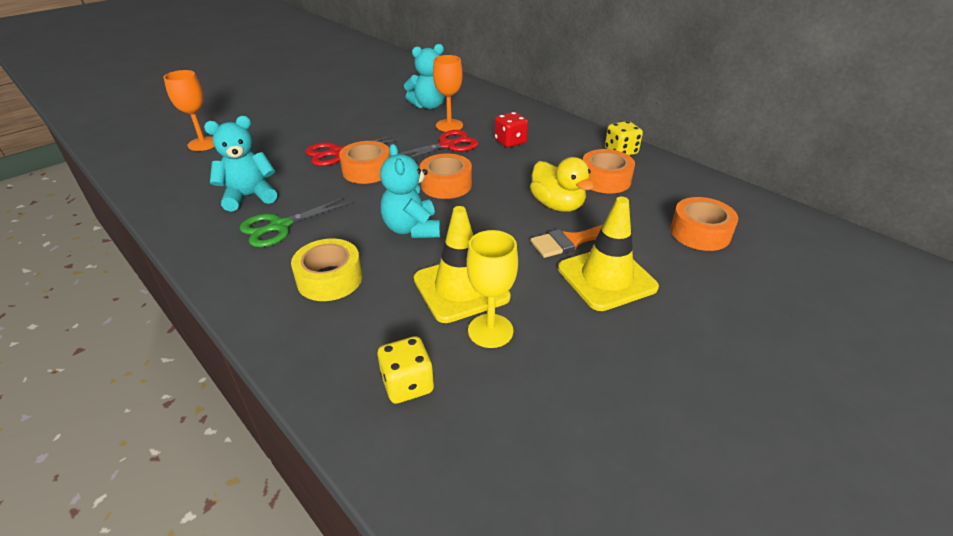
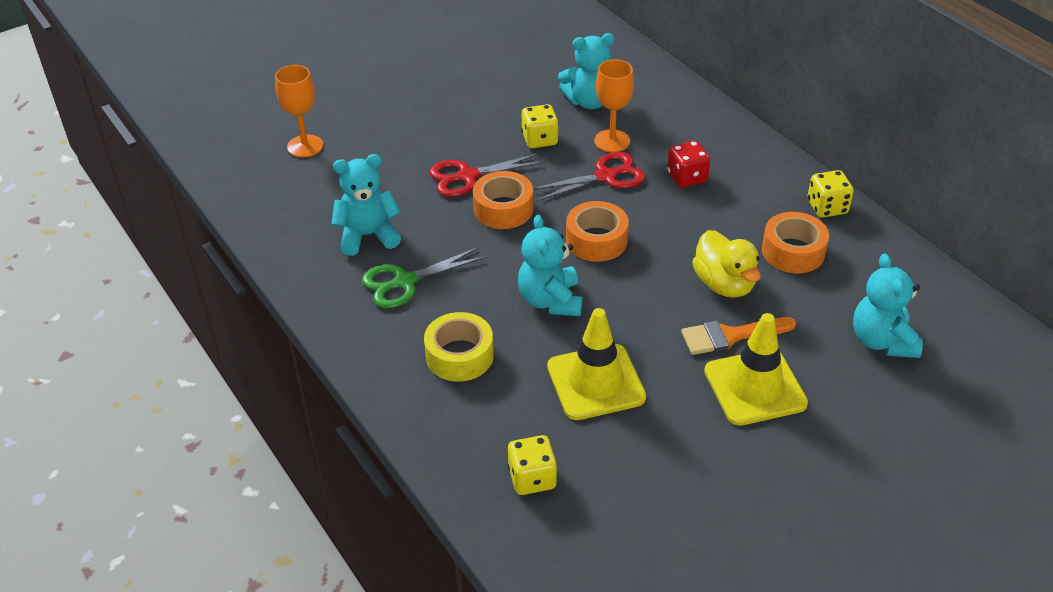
camera: 10 degrees right, 5 degrees up
(394, 128) = (540, 139): none -> yellow dice
(490, 331) = (619, 433): yellow goblet -> none
(700, 233) = (882, 341): orange tape -> turquoise teddy bear

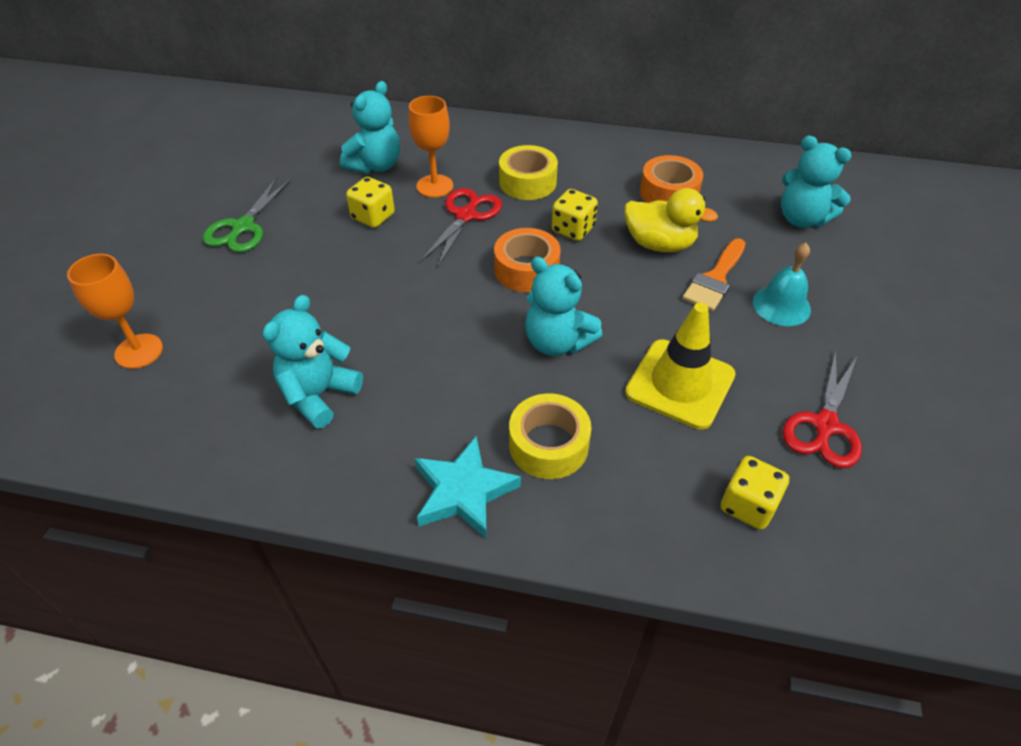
camera: 45 degrees left, 5 degrees up
(378, 344) = (463, 492): none -> turquoise star
(404, 282) = (411, 414): green scissors -> green scissors (243, 227)
(467, 176) = (348, 283): red scissors -> red scissors (825, 426)
(503, 209) = (417, 291): orange tape -> none
(687, 177) = (527, 182): red dice -> yellow tape
(755, 387) = (781, 305): yellow traffic cone -> turquoise bell
(827, 207) = (646, 150): yellow dice -> yellow dice (573, 229)

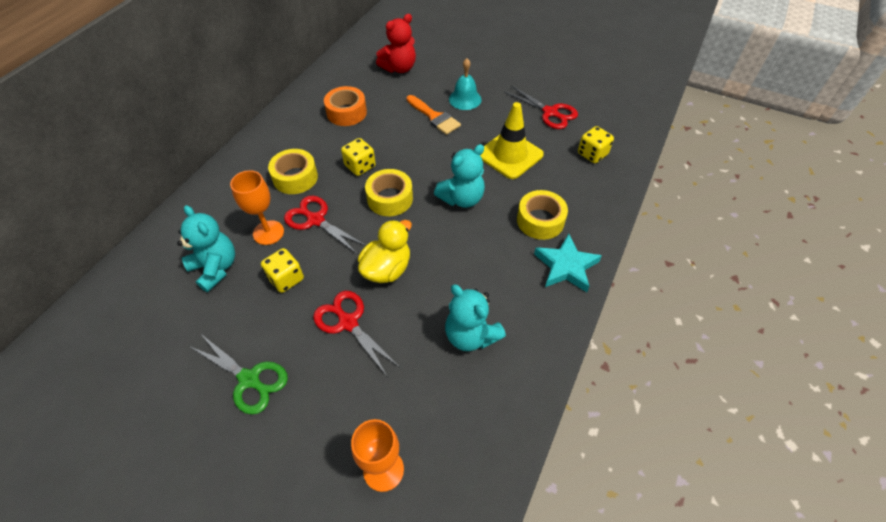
camera: 75 degrees left, 5 degrees up
(322, 279) = (348, 322): none -> red scissors
(526, 270) = (390, 198): orange tape -> yellow tape
(659, 244) = (394, 131): yellow duck -> yellow duck (387, 269)
(802, 219) = (399, 68): turquoise teddy bear -> red teddy bear

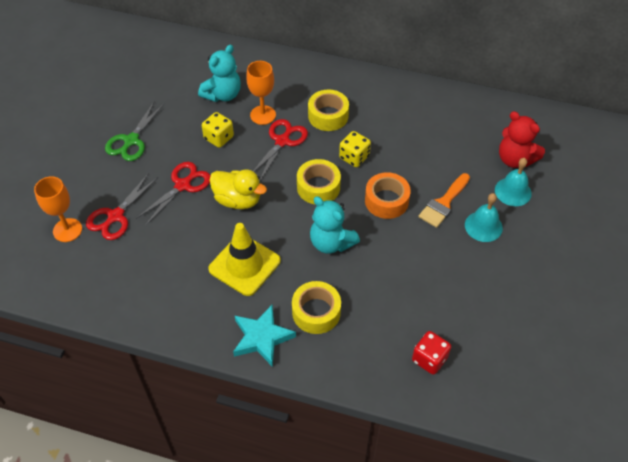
camera: 80 degrees right, 0 degrees up
(346, 112) = (426, 131): orange tape -> orange tape (386, 201)
(433, 76) = (513, 191): none -> turquoise bell
(471, 335) = (178, 268): turquoise teddy bear -> none
(510, 155) = (404, 277): yellow traffic cone -> yellow traffic cone (244, 265)
(550, 112) = (489, 312): red scissors -> red scissors (115, 216)
(592, 154) = (429, 359): yellow dice -> red dice

